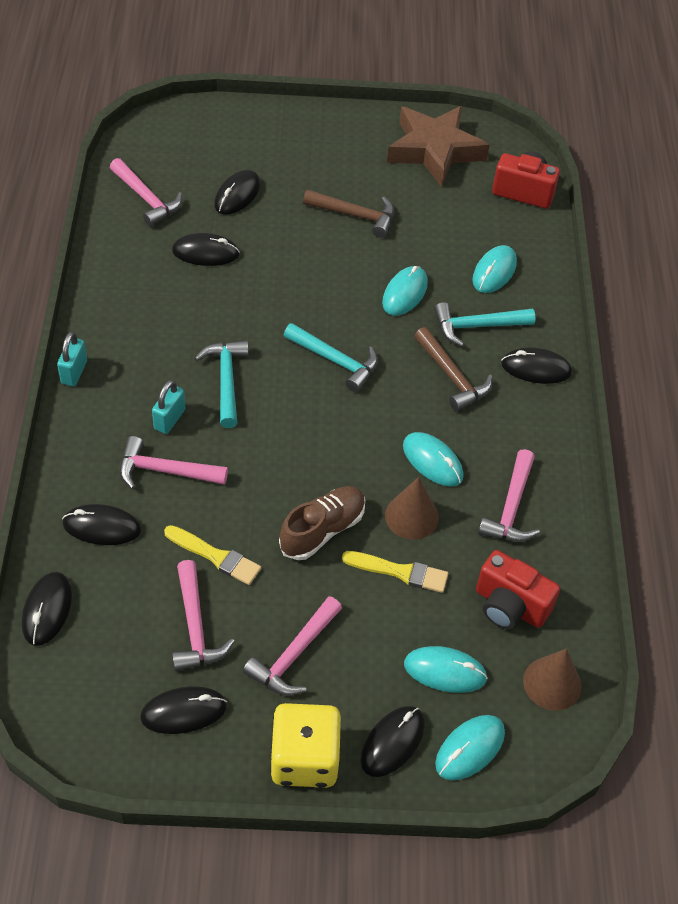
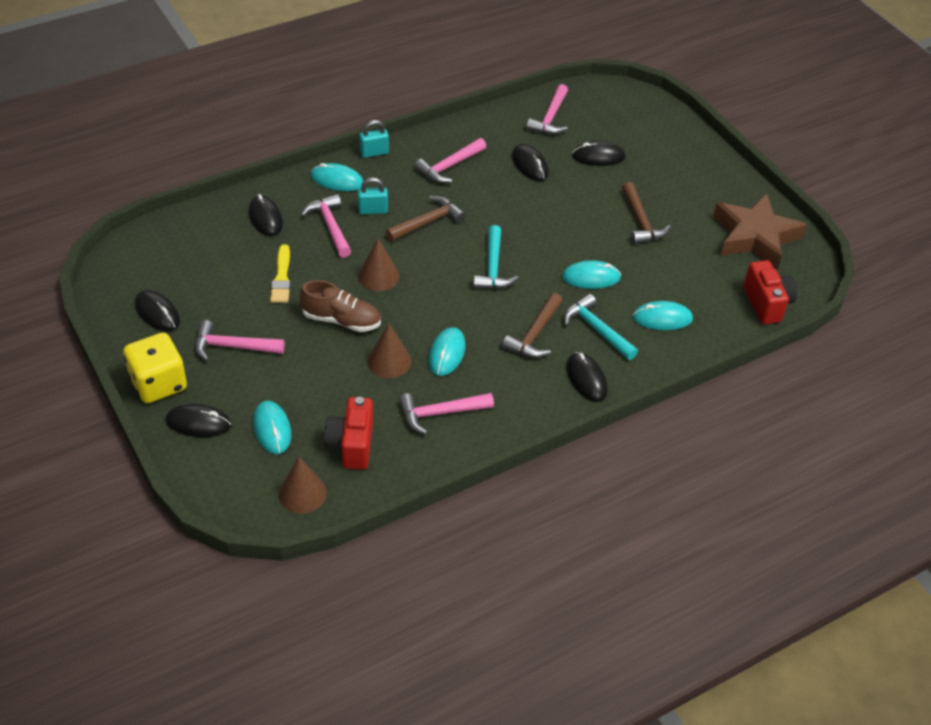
camera: 60 degrees right, 5 degrees down
(47, 610) = (189, 222): black mouse -> none
(195, 627) = (222, 291): pink hammer -> pink hammer (449, 166)
(226, 381) = (427, 222): turquoise hammer -> brown hammer
(278, 464) = (378, 276): none -> brown cone
(400, 572) = (337, 373): yellow brush -> none
(470, 748) = (219, 466): turquoise mouse -> turquoise mouse (337, 180)

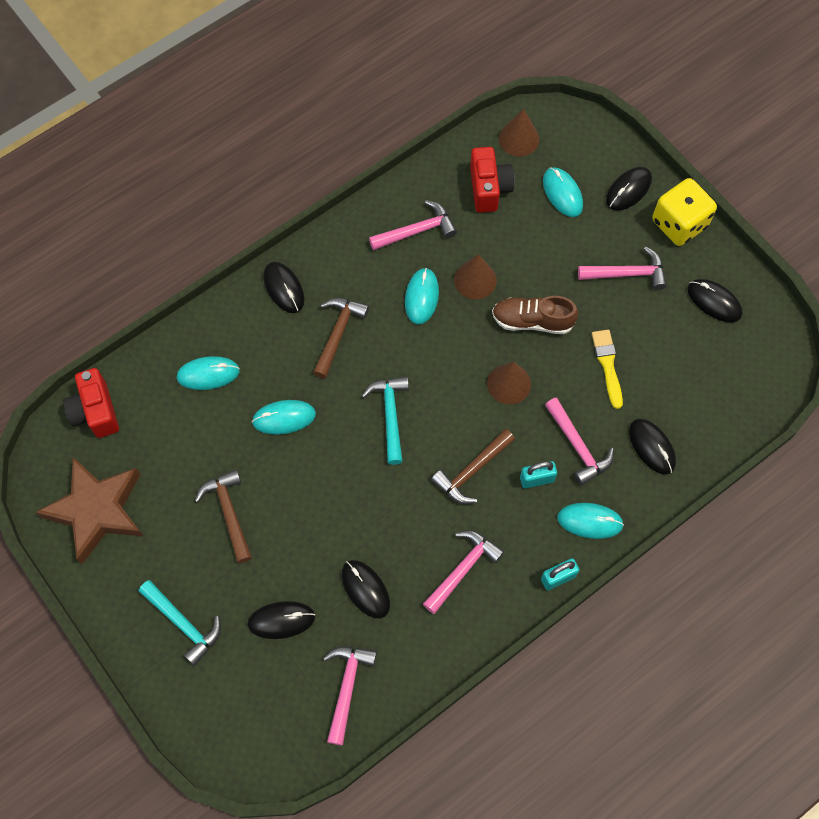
camera: 175 degrees right, 20 degrees up
(198, 423) = (628, 190): black mouse -> black mouse turned 45 degrees counterclockwise
(597, 329) = (275, 349): turquoise hammer -> turquoise hammer (183, 624)

